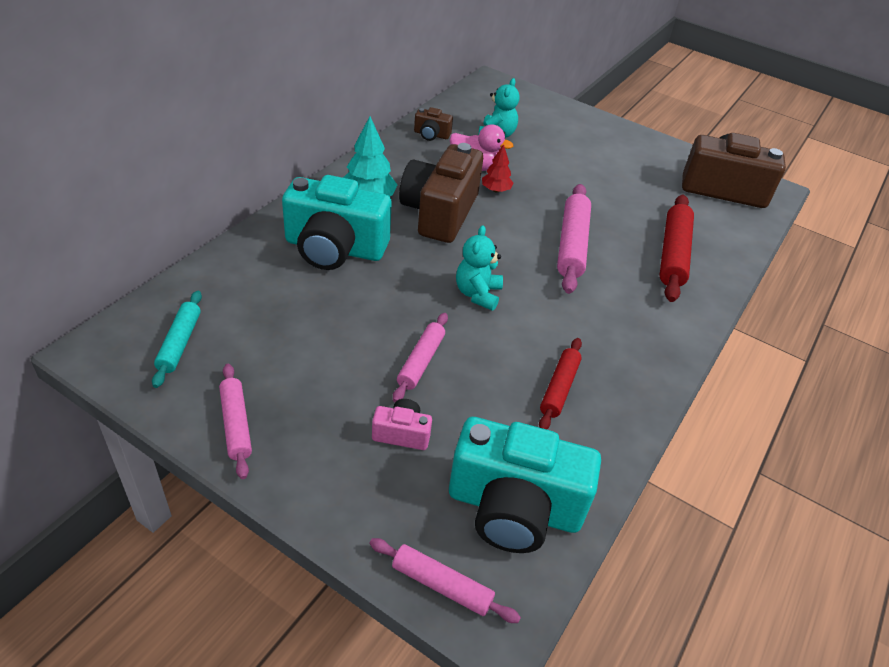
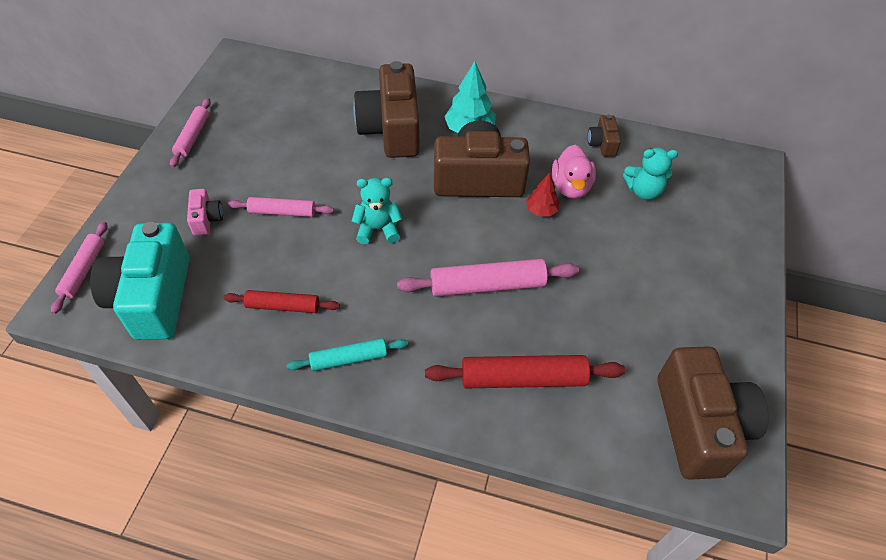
camera: 75 degrees right, 10 degrees up
(179, 343) = (255, 88): turquoise rolling pin -> turquoise rolling pin (348, 359)
(236, 424) = (192, 137): pink rolling pin -> pink rolling pin turned 45 degrees counterclockwise
(335, 248) = (391, 129): turquoise camera -> brown camera

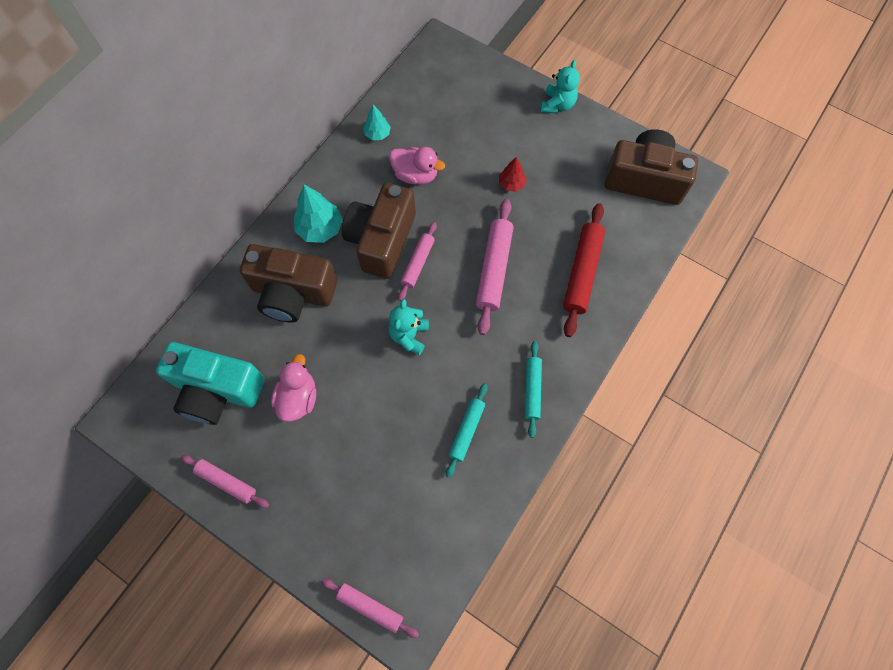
camera: 70 degrees left, 15 degrees up
(153, 298) = (423, 542): turquoise camera -> turquoise camera (217, 390)
(206, 219) = (345, 482): pink camera -> none
(282, 212) = (361, 412): pink rolling pin -> pink rolling pin (418, 263)
(283, 306) = (466, 431): red rolling pin -> turquoise rolling pin
(284, 162) = (298, 398): none -> pink duck
(541, 210) = (432, 205): red tree -> red tree (511, 184)
(602, 144) = (377, 134): brown camera -> turquoise tree
(643, 191) = (438, 126): turquoise teddy bear -> turquoise teddy bear (557, 105)

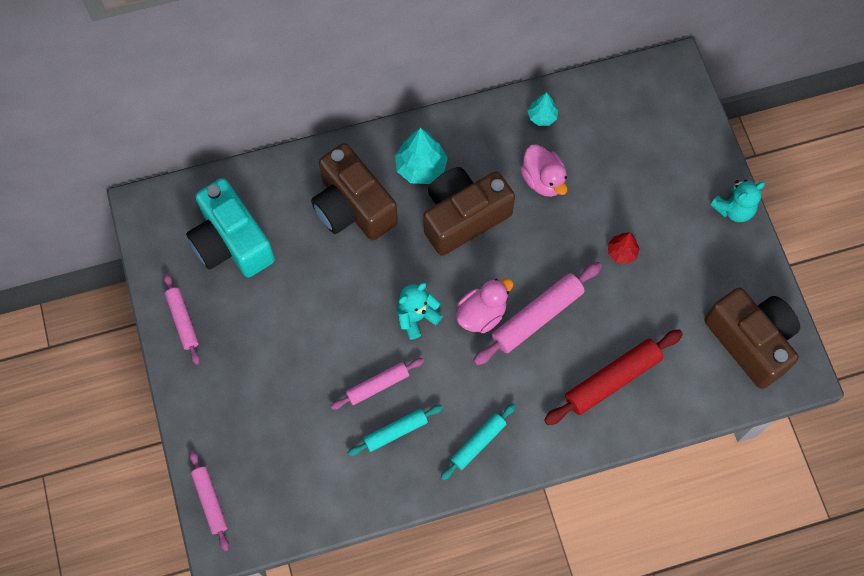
camera: 40 degrees right, 0 degrees up
(298, 398) = (287, 298): pink duck -> pink duck (482, 314)
(418, 263) = (476, 261): pink rolling pin -> pink rolling pin (377, 385)

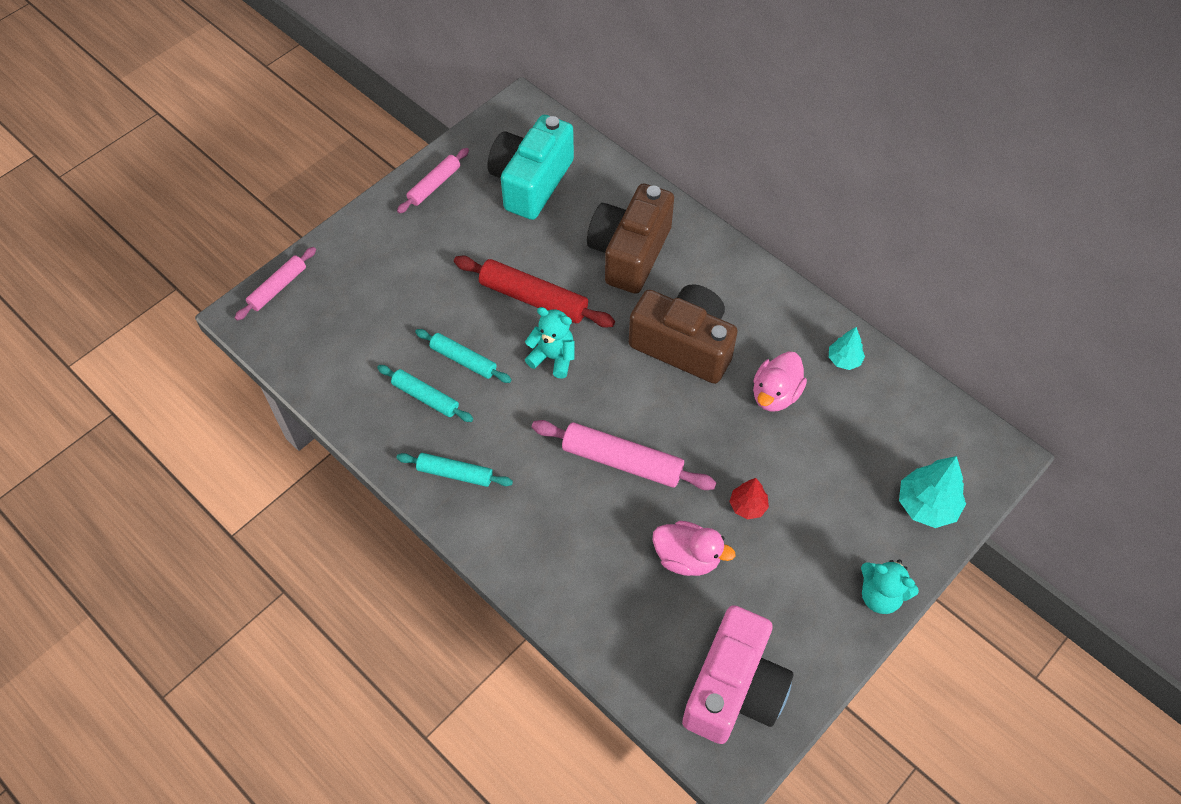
camera: 60 degrees right, 10 degrees down
(377, 385) = (463, 360): pink rolling pin -> turquoise rolling pin
(421, 167) = (710, 285): turquoise tree -> turquoise tree (926, 505)
(482, 314) = (592, 411): pink duck -> pink duck (687, 557)
(612, 380) = (598, 566): red rolling pin -> red rolling pin (533, 299)
(750, 341) = (734, 689): brown camera -> pink camera

